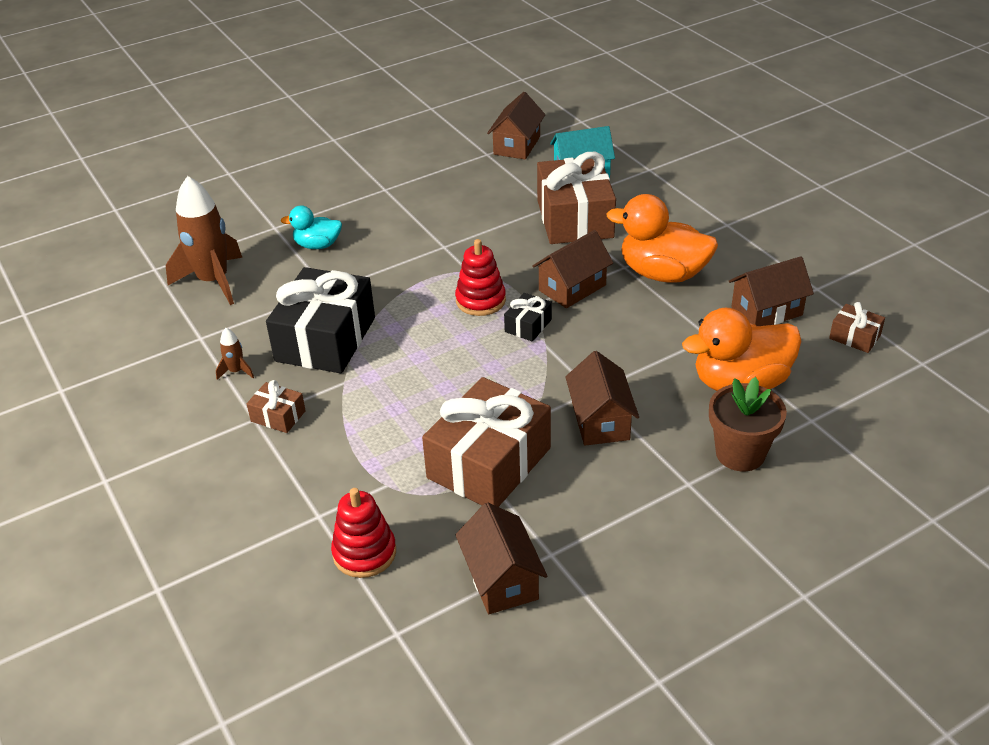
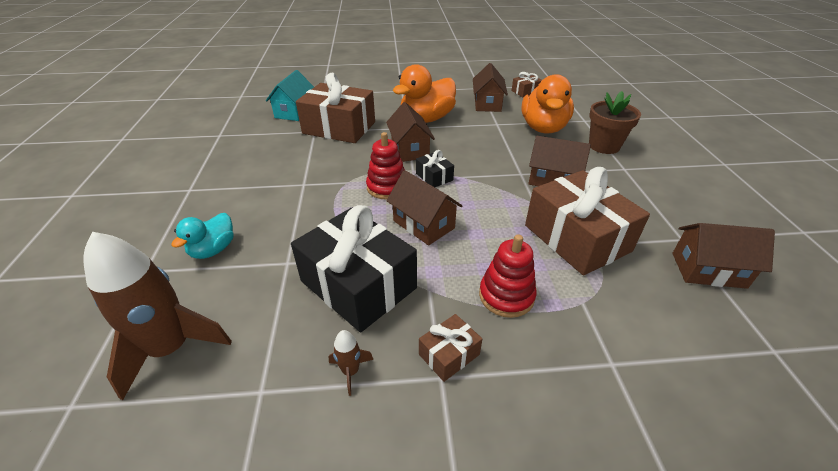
camera: 65 degrees left, 0 degrees up
(364, 553) = (670, 343): red stacking toy -> red stacking toy (506, 296)
(517, 145) = (229, 122): brown house -> brown house (424, 224)

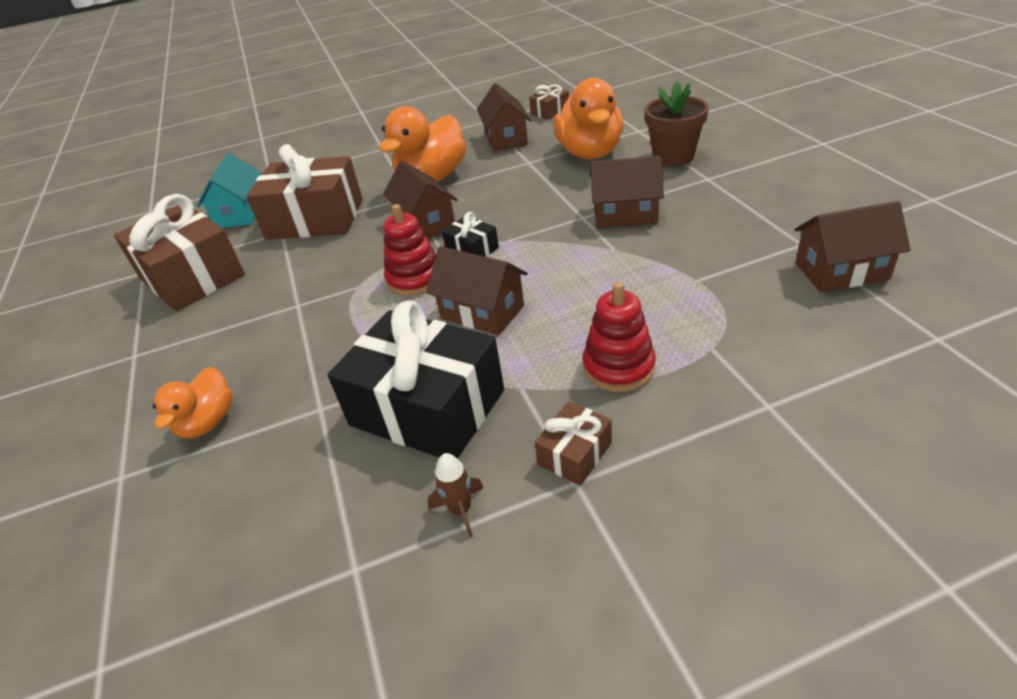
camera: 10 degrees left, 0 degrees up
(171, 348) = (208, 558): brown rocket -> none
(213, 250) = (208, 422): turquoise duck -> orange duck
(576, 238) = (679, 276): brown gift -> brown gift (192, 276)

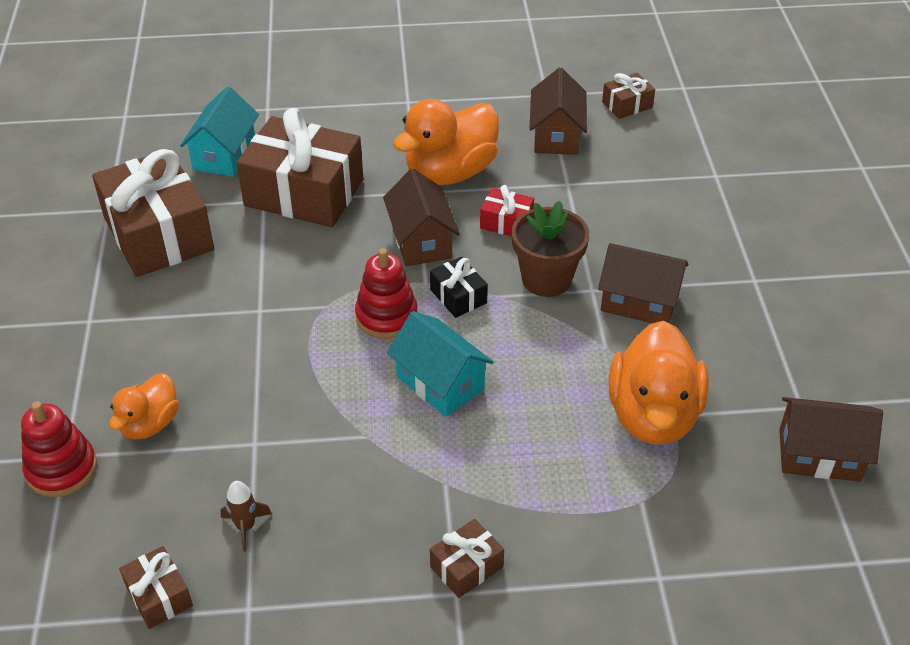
camera: 10 degrees right, 5 degrees up
(247, 587) = (159, 596): none -> brown gift
(427, 407) = (352, 476): black gift -> none
(461, 510) = (350, 587): brown rocket -> brown rocket (246, 527)
(482, 312) = (440, 382): brown house -> turquoise house
(491, 195) = (506, 222): none -> red gift
(590, 153) = (643, 193): orange duck -> orange duck (653, 415)
(618, 367) = (544, 492): red stacking toy -> red stacking toy (61, 469)
(673, 157) = (734, 233): brown flower pot -> brown flower pot (546, 279)

